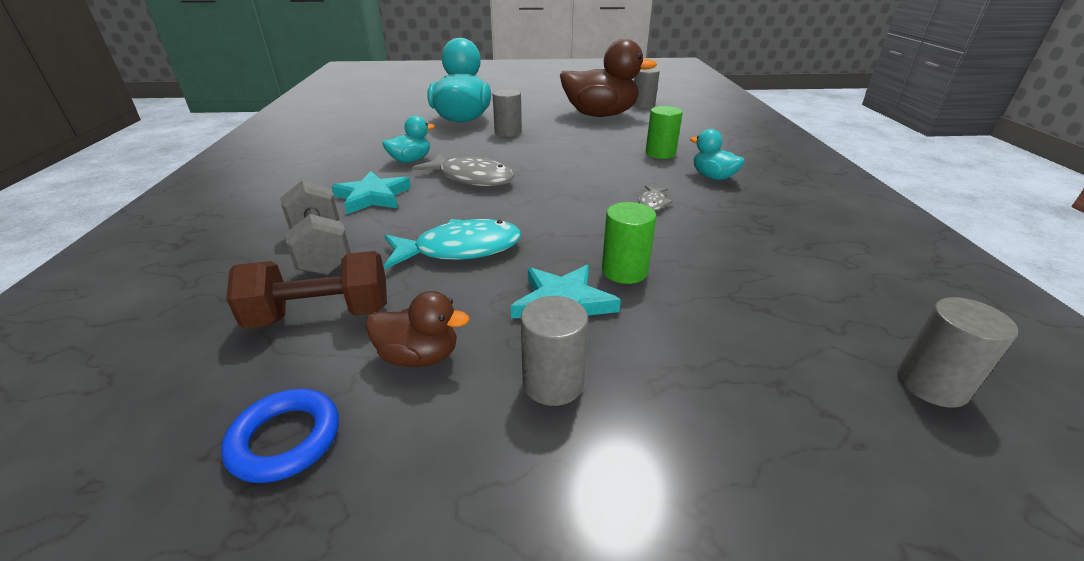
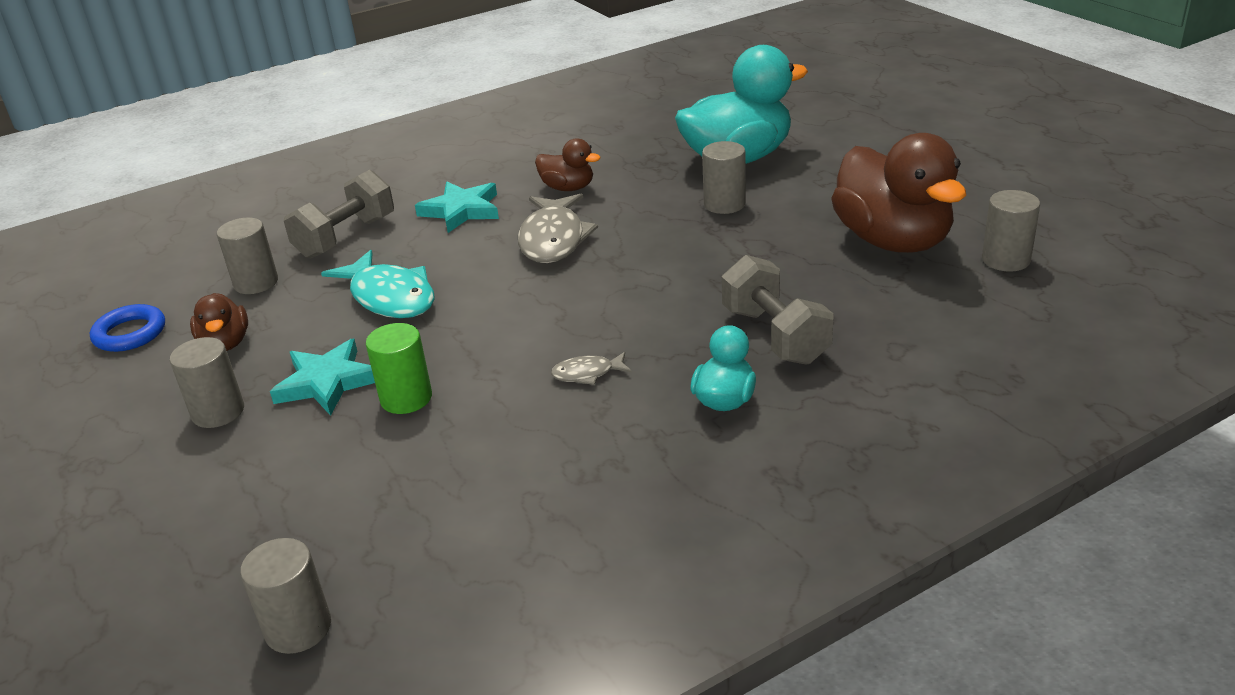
camera: 65 degrees right, 0 degrees up
(321, 315) = (256, 283): brown dumbbell -> grey cylinder
(410, 160) = (568, 188): turquoise duck -> brown duck
(660, 153) = (775, 335): green cylinder -> grey dumbbell

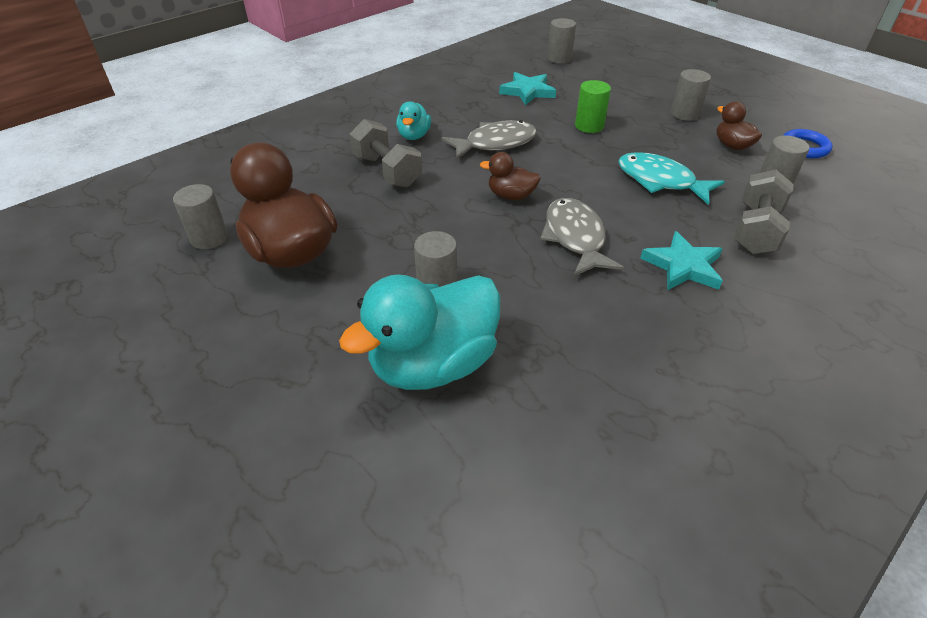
camera: 165 degrees right, 10 degrees up
(327, 382) = (642, 130): turquoise star -> turquoise star (527, 91)
(568, 188) = (601, 303): brown duck -> brown duck (511, 196)
(587, 373) = (495, 143): grey fish -> grey fish, size x2.05

